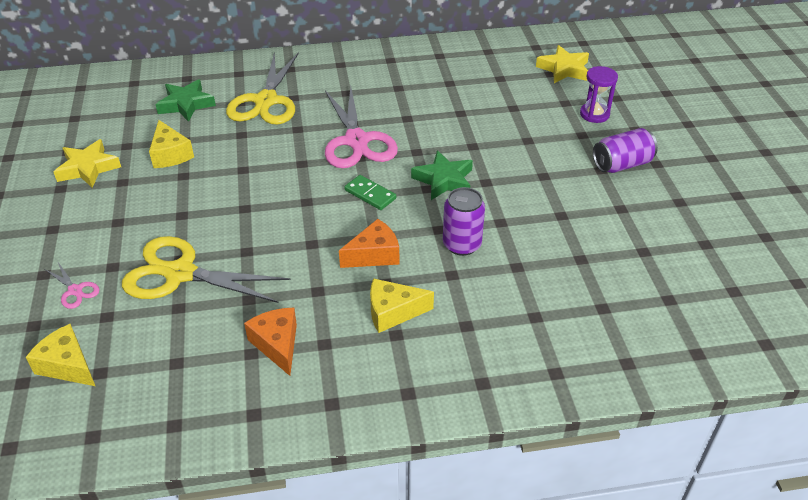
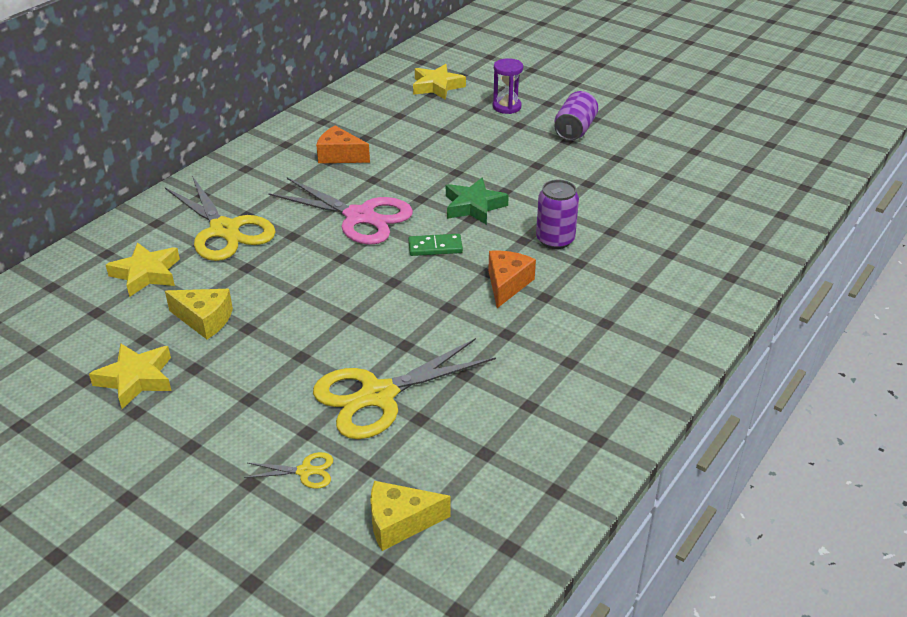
camera: 45 degrees left, 5 degrees down
(75, 290) = (305, 471): pink scissors -> yellow scissors
(186, 104) = (146, 274): green star -> yellow star
(277, 345) = (538, 386): orange cheese -> orange cheese (340, 156)
(393, 312) = (581, 311): yellow cheese -> none

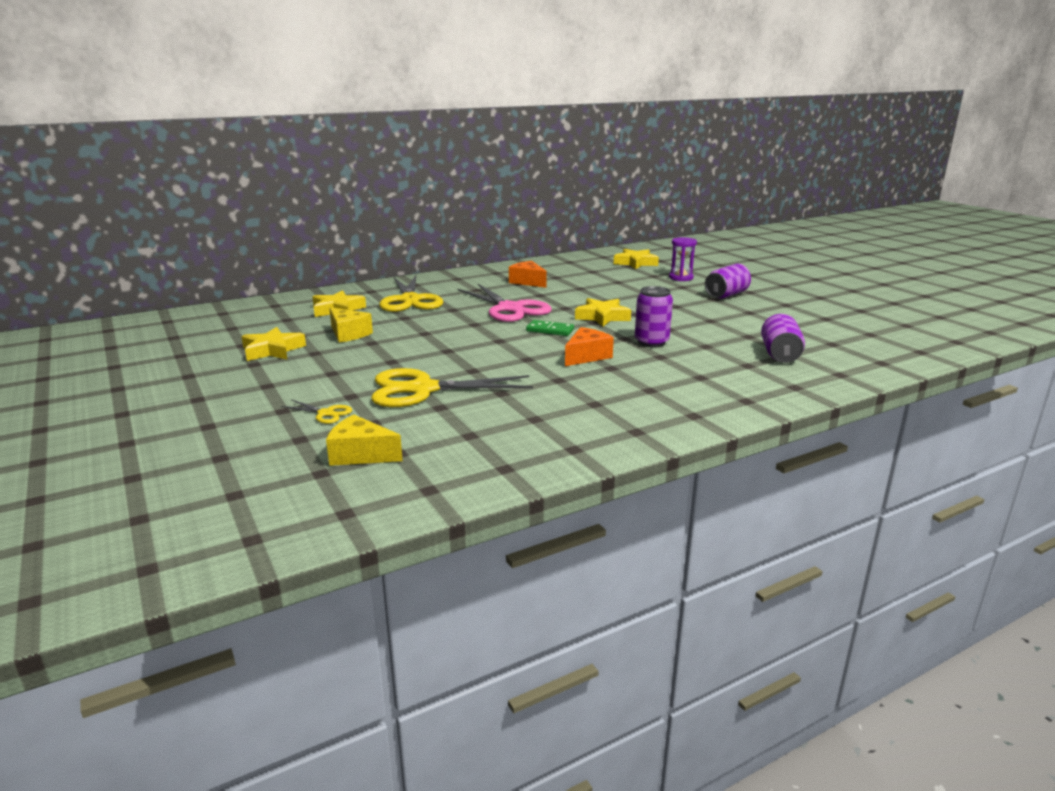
camera: 25 degrees right, 15 degrees down
(473, 206) = (602, 317): green star -> yellow star
(688, 227) = (780, 354): none -> purple can

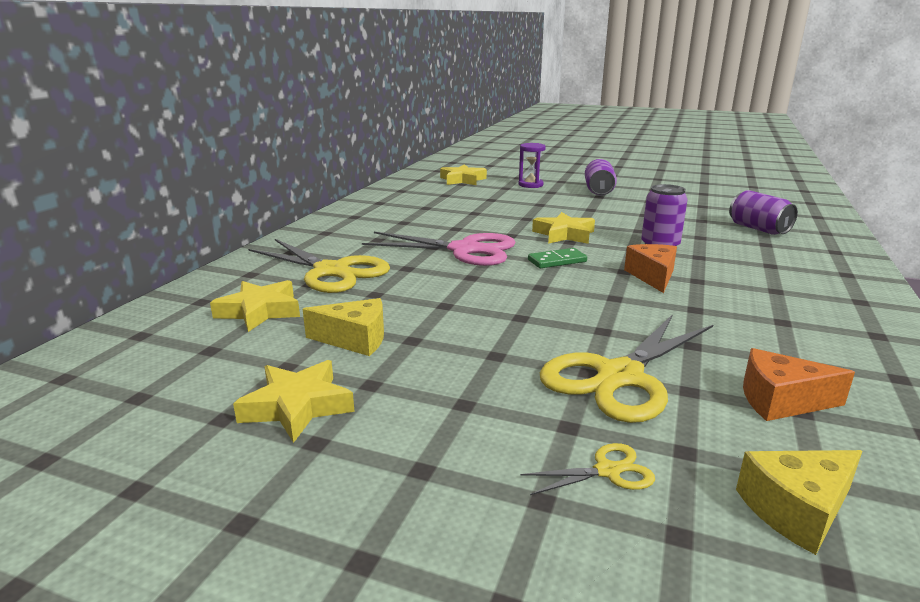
camera: 40 degrees left, 0 degrees up
(528, 282) = (412, 218): orange cheese -> orange cheese (781, 401)

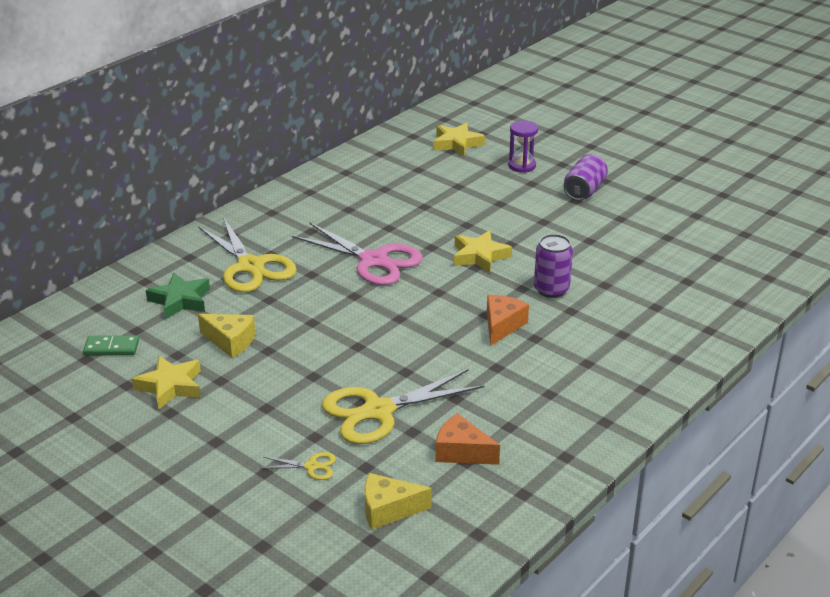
camera: 20 degrees right, 10 degrees up
(260, 311) = (180, 300): yellow star -> green star
(557, 261) = (440, 290): green domino -> green domino (111, 348)
(758, 229) = (677, 284): purple can -> none

